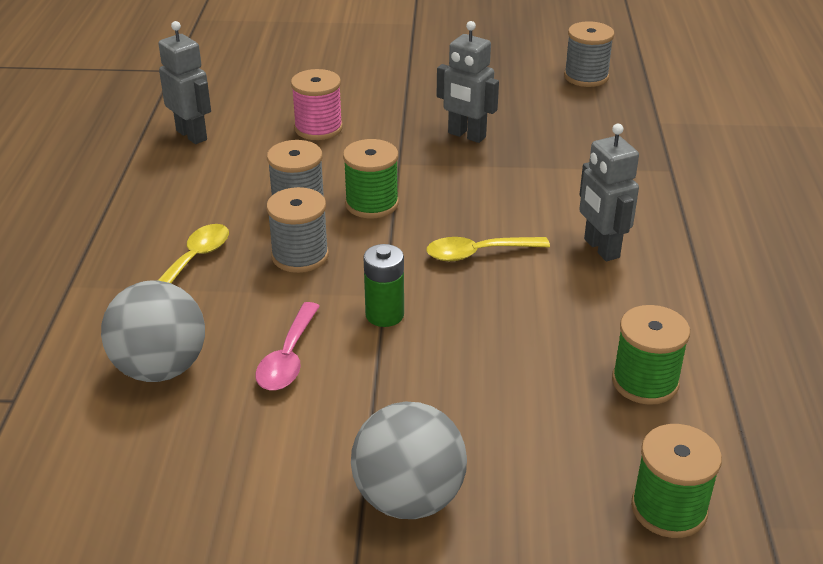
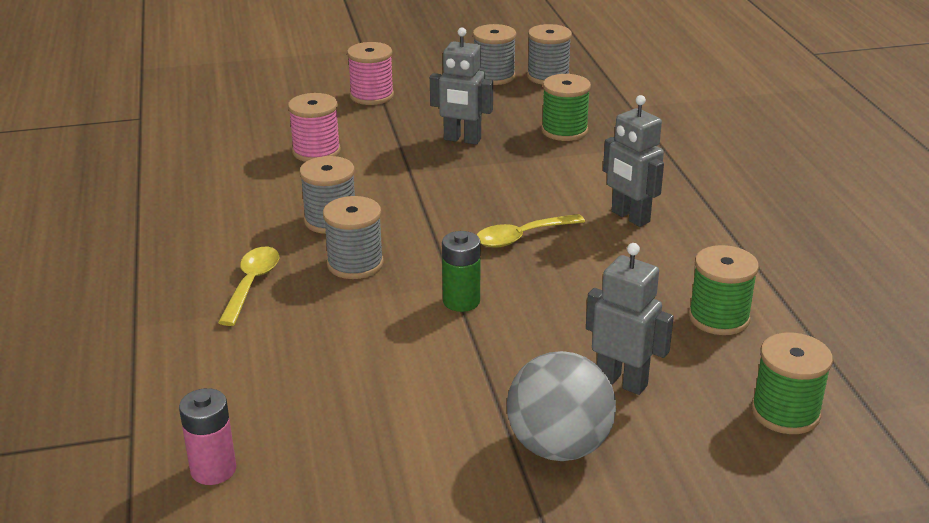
camera: 15 degrees left, 5 degrees down
(68, 453) = (213, 470): none -> pink battery
(160, 368) = (268, 381): grey ball -> none
(192, 135) = (191, 173): grey robot -> grey robot (622, 381)
(288, 358) = (388, 352): pink spoon -> none
(372, 204) = (401, 209): green spool -> green spool (564, 131)
(399, 75) = (371, 96): none -> pink spool
(530, 69) = (494, 76): none -> grey spool

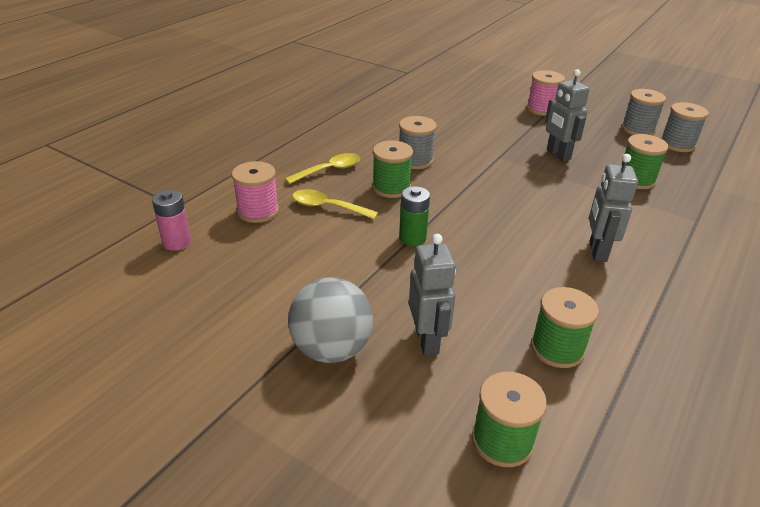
camera: 45 degrees right, 5 degrees up
(316, 151) = (464, 124): pink spool -> pink spool (258, 211)
(355, 264) = (391, 188): grey spool -> green spool
(522, 237) = (505, 224): yellow spoon -> yellow spoon (328, 207)

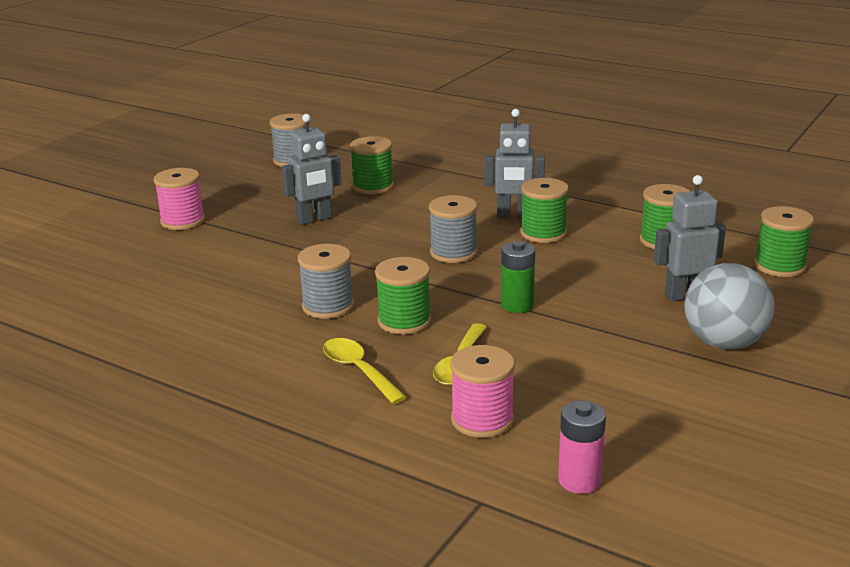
camera: 90 degrees left, 10 degrees down
(557, 265) = (543, 233): none -> green spool
(638, 129) = (253, 174): grey spool -> grey spool (453, 252)

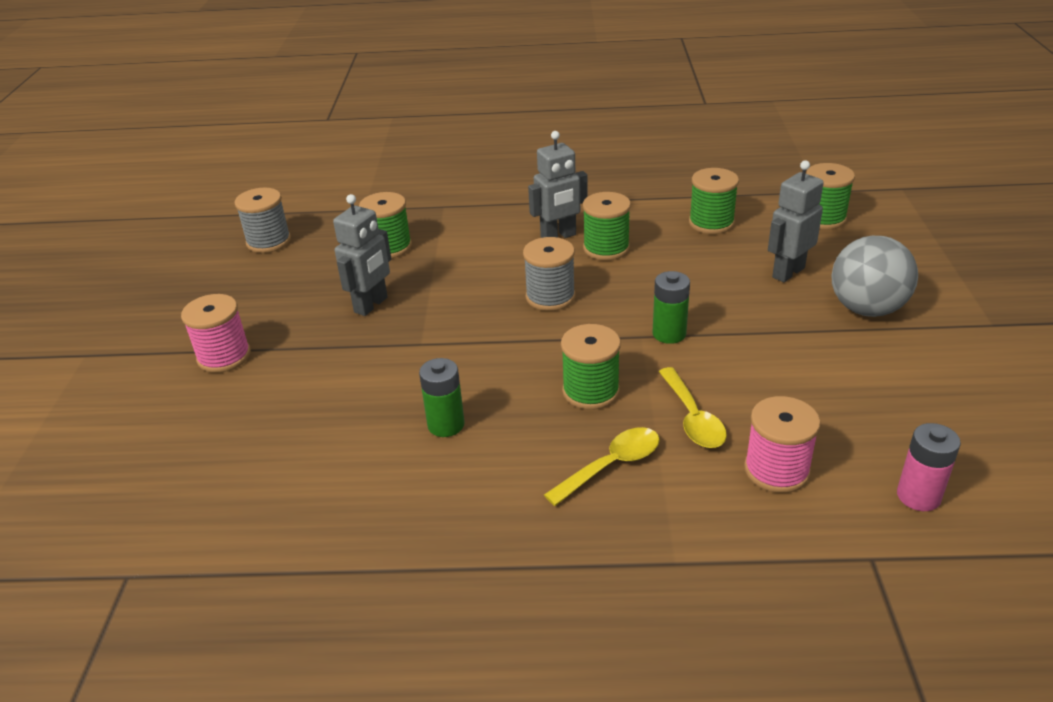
camera: 30 degrees left, 10 degrees up
(274, 306) = (446, 425): none -> green battery
(328, 306) = (499, 403): grey spool -> none
(358, 371) = (611, 465): yellow spoon -> yellow spoon turned 120 degrees clockwise

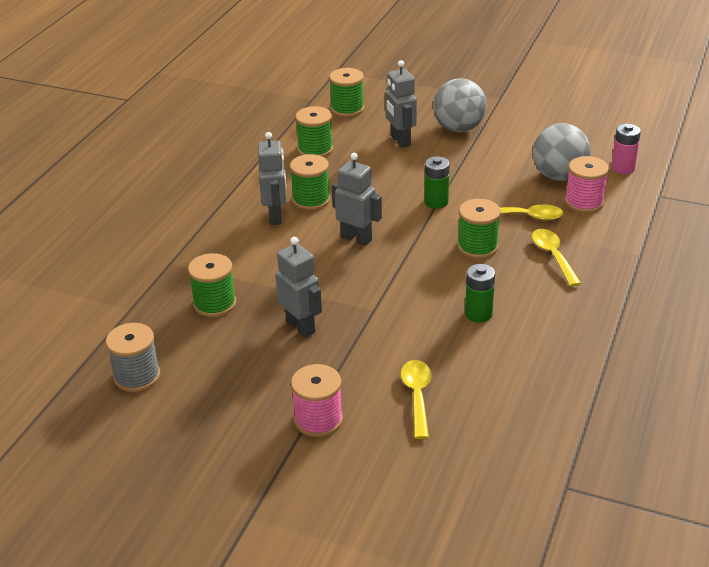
camera: 70 degrees left, 0 degrees up
(275, 413) = (417, 396): none -> yellow spoon
(550, 297) = (356, 238): grey spool -> grey robot
(828, 428) = (558, 176): none -> grey ball

